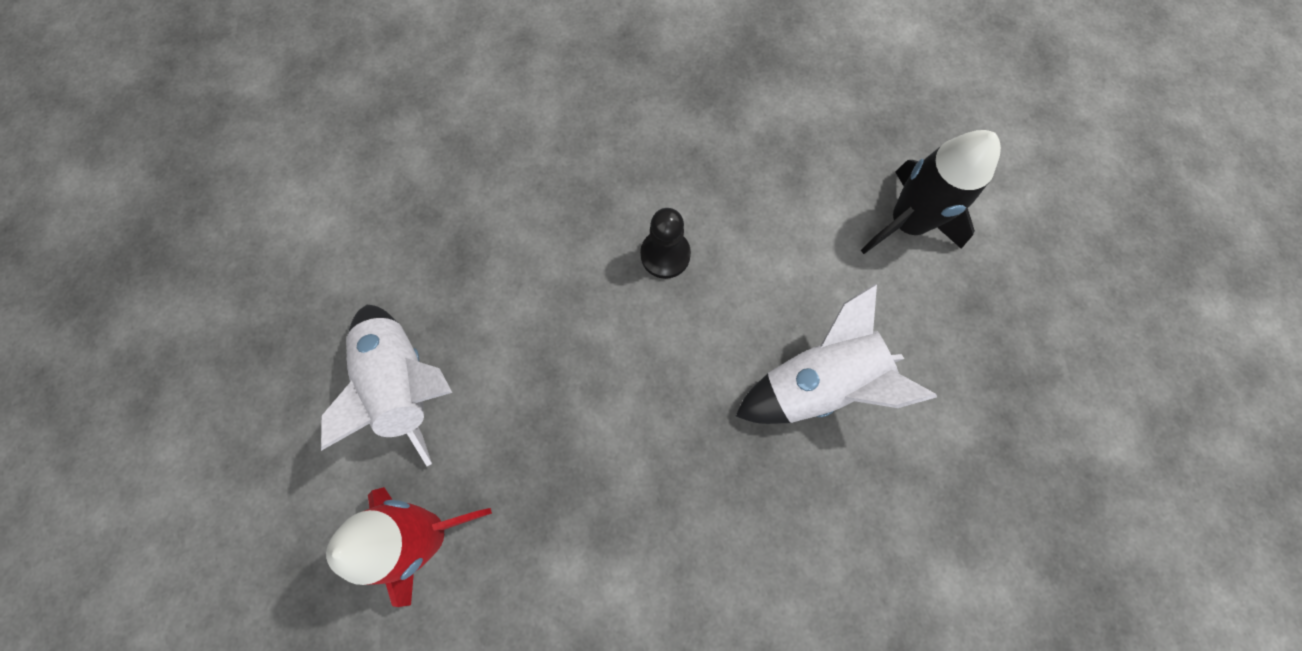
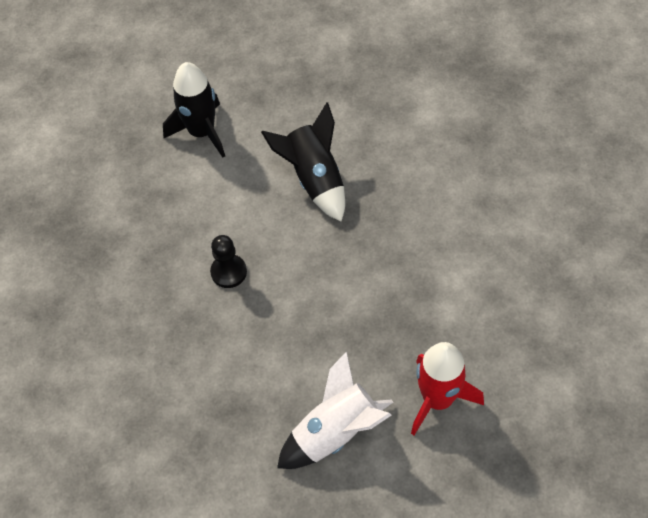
camera: 90 degrees left, 15 degrees down
(817, 382) = (315, 179): white rocket -> black rocket

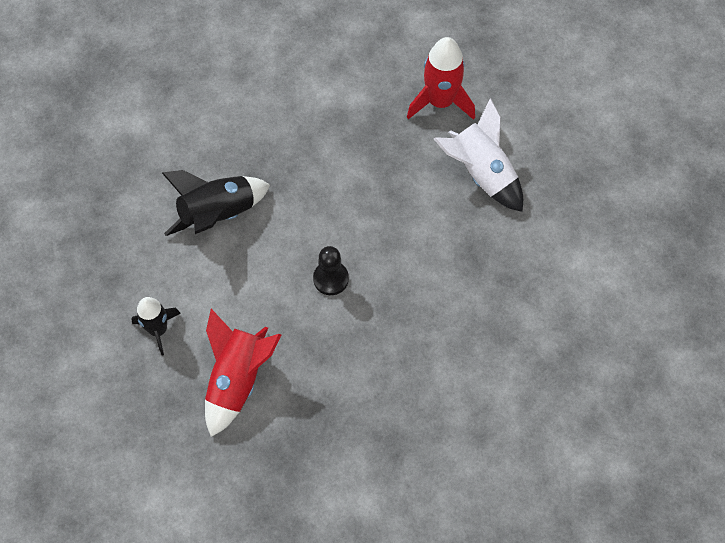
camera: 100 degrees left, 5 degrees up
(140, 191) = (238, 380): none -> red rocket
(202, 132) = (158, 330): black rocket -> black rocket, size x0.65

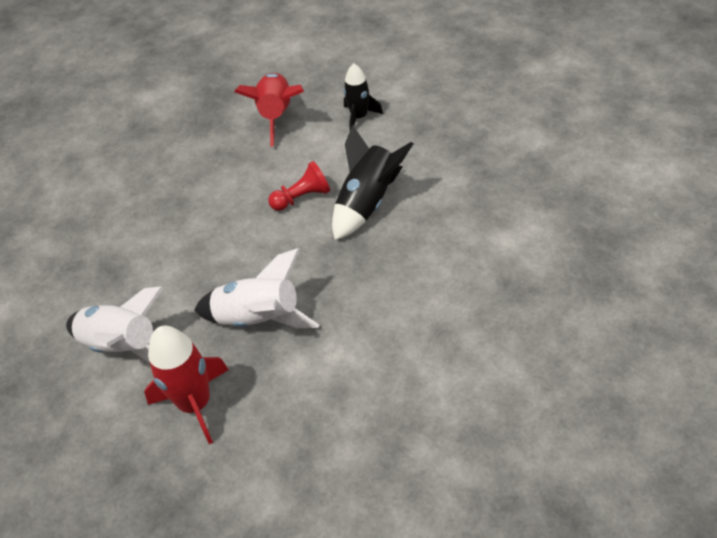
camera: 160 degrees right, 15 degrees down
(271, 252) = (302, 198): none -> red pawn
(331, 279) = (237, 201): black pawn -> none
(366, 147) = (259, 319): none -> white rocket

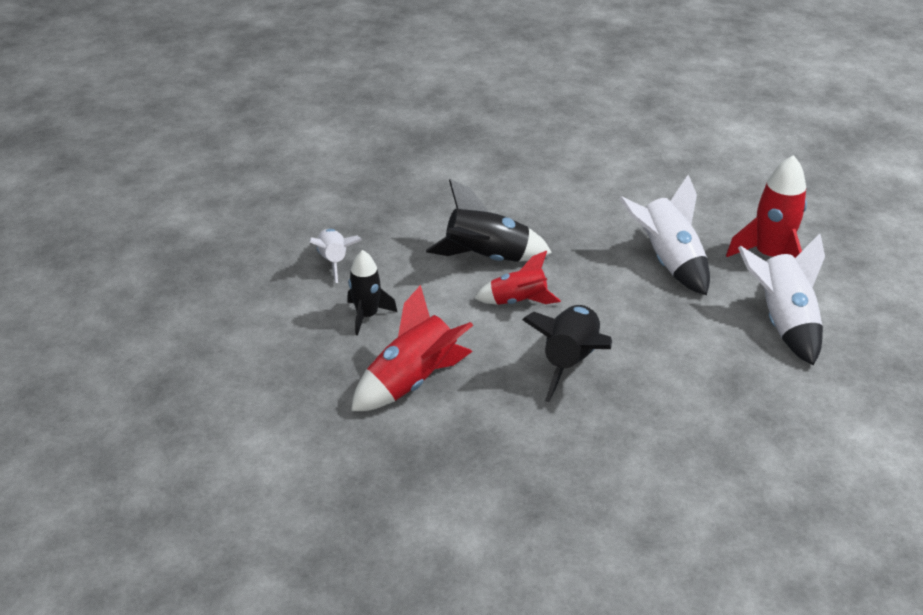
camera: 130 degrees left, 10 degrees down
(218, 195) = (570, 362): none -> black rocket
(302, 198) = (518, 301): red pawn -> red rocket
(437, 120) = (334, 261): none -> white rocket

